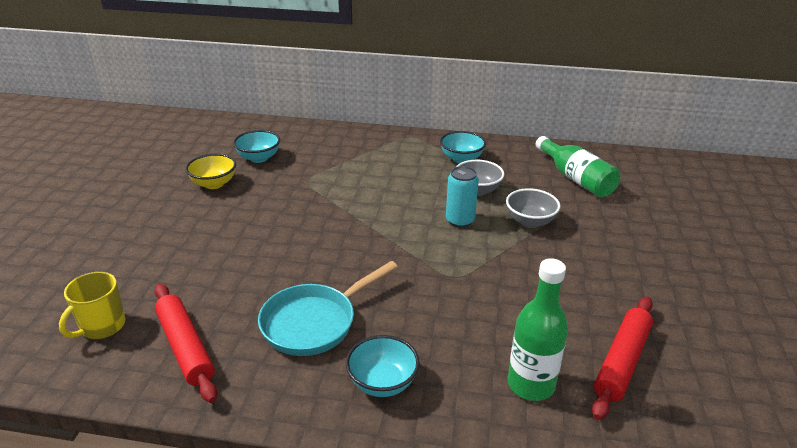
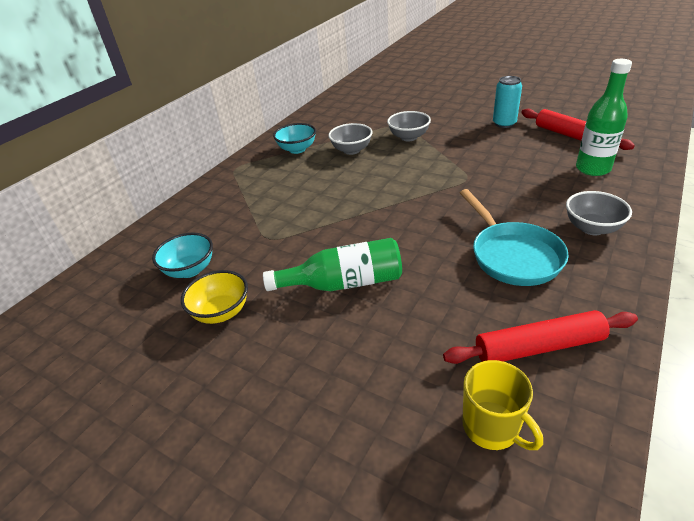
camera: 65 degrees left, 5 degrees up
(382, 383) = (592, 228): turquoise bowl -> grey bowl
(460, 220) = (392, 164): turquoise can -> turquoise can (504, 123)
(575, 178) = (362, 111): green bottle -> green bottle (344, 283)

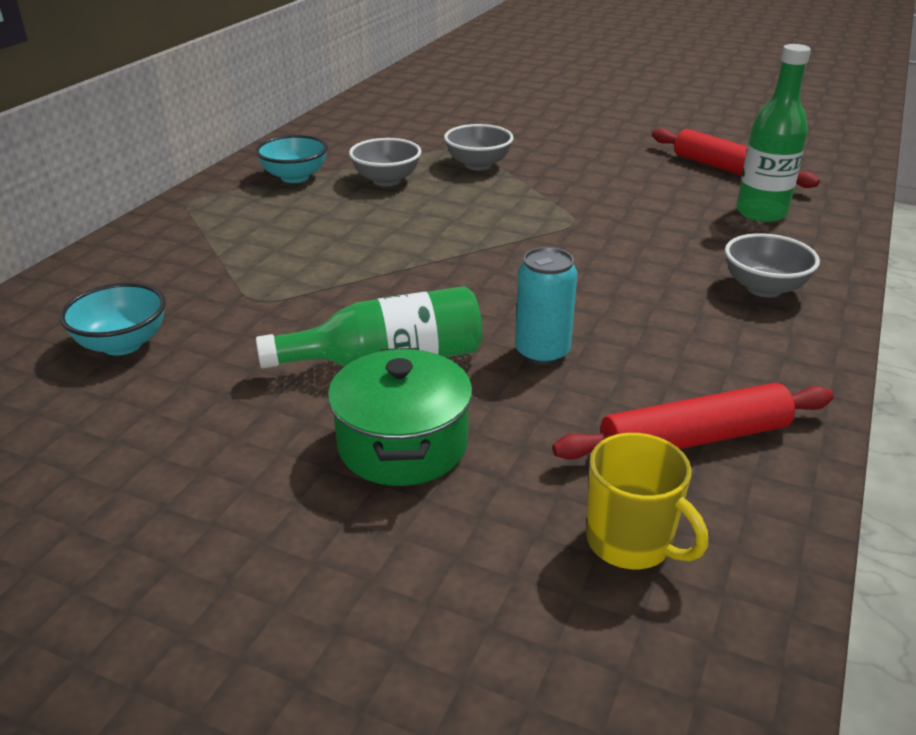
camera: 10 degrees left, 5 degrees down
(221, 312) = (183, 402): yellow bowl -> none
(349, 346) = (402, 444): none -> green pot
(504, 123) = (626, 151): turquoise can -> turquoise can (542, 352)
(512, 255) = (649, 323): turquoise pan -> none

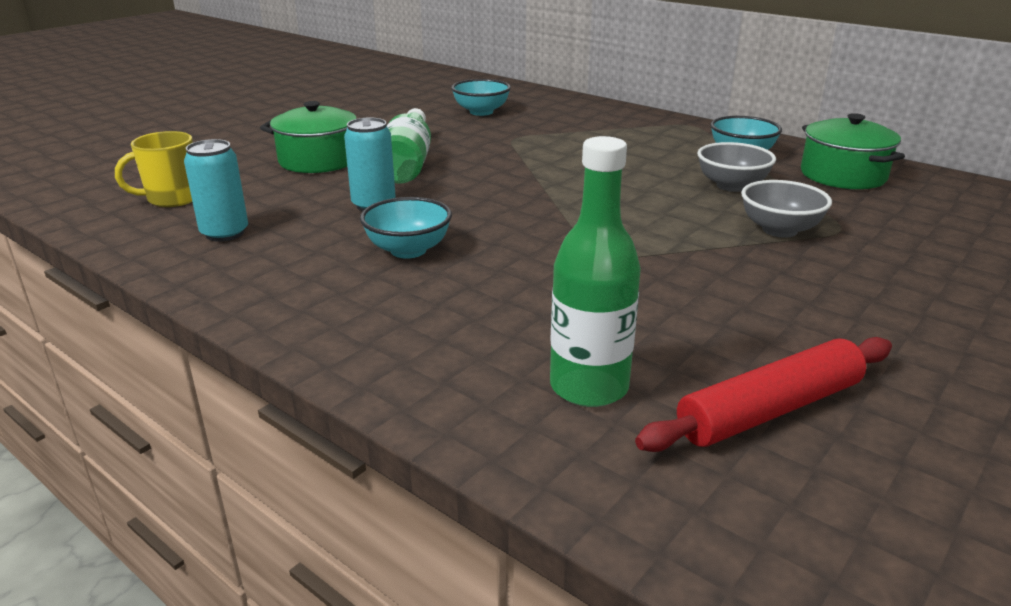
camera: 105 degrees right, 5 degrees down
(341, 142) = (843, 175): none -> green pot
(636, 307) = (408, 250): none -> turquoise bowl
(694, 439) = (225, 233): red rolling pin -> turquoise can
(764, 288) = (391, 322): grey bowl -> none

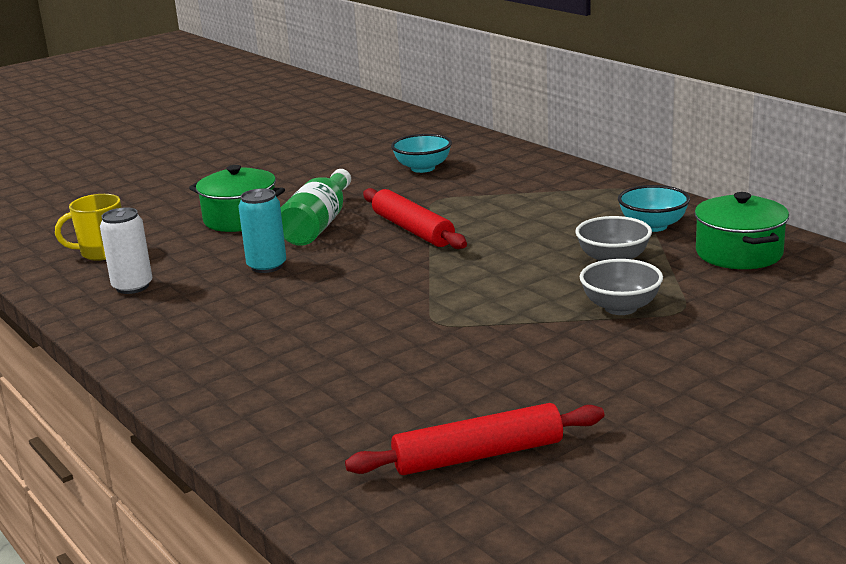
camera: 15 degrees right, 5 degrees down
(225, 233) = (132, 286): turquoise can -> white can
(408, 250) = (274, 309): turquoise bowl -> none
(509, 165) = (412, 230): none -> red rolling pin
(589, 387) = (350, 428): green bottle -> none

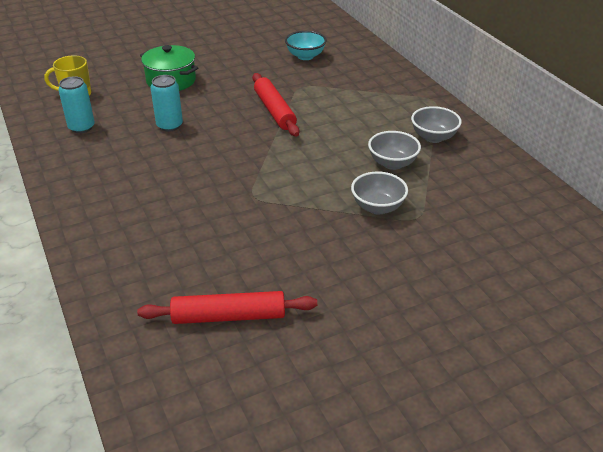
camera: 10 degrees right, 15 degrees up
(132, 286) = (81, 127): white can -> turquoise can
(318, 225) = (217, 95): green bottle -> none
(653, 226) = (433, 137): turquoise bowl -> grey bowl
(739, 253) = (480, 173): green pot -> none

